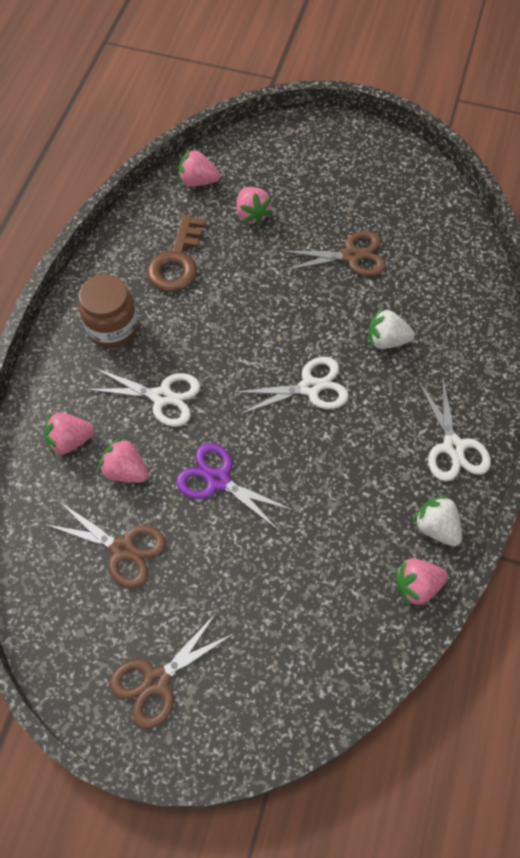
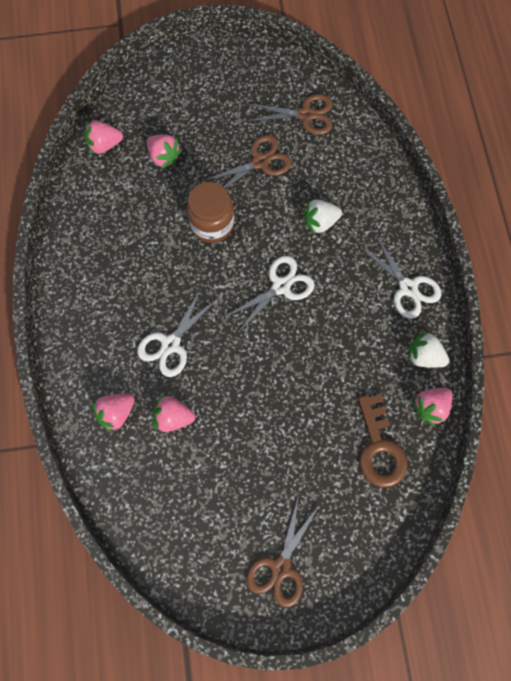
camera: 25 degrees left, 10 degrees up
(112, 328) = (101, 303): brown jar -> brown jar (212, 224)
(123, 549) = (203, 480): brown scissors -> brown scissors (305, 115)
(162, 397) = (170, 344): white scissors -> white scissors turned 135 degrees clockwise
(177, 261) = (124, 223): brown key -> brown key (379, 448)
(218, 480) = (248, 392): purple scissors -> none

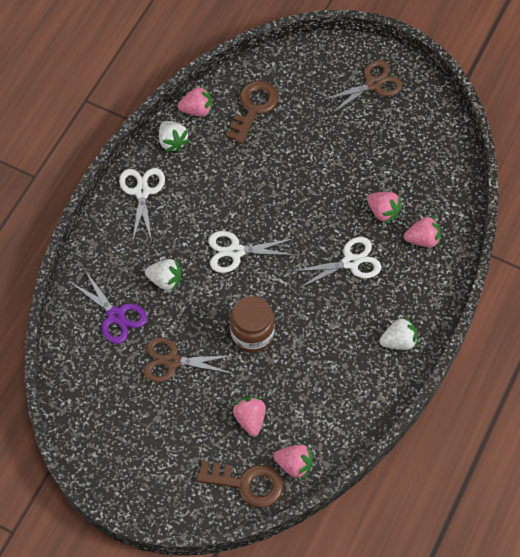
camera: 145 degrees left, 10 degrees down
(80, 297) = (399, 341): none -> white strawberry
(132, 110) = (247, 483): none -> brown key
(305, 115) = (100, 378): brown scissors -> none
(335, 168) = (116, 316): none -> purple scissors

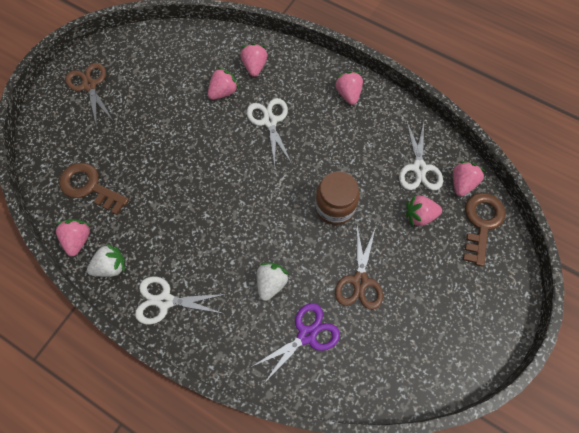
camera: 85 degrees left, 5 degrees up
(235, 251) = (247, 215): white scissors -> white scissors (419, 168)
(399, 341) = (348, 94): white strawberry -> pink strawberry

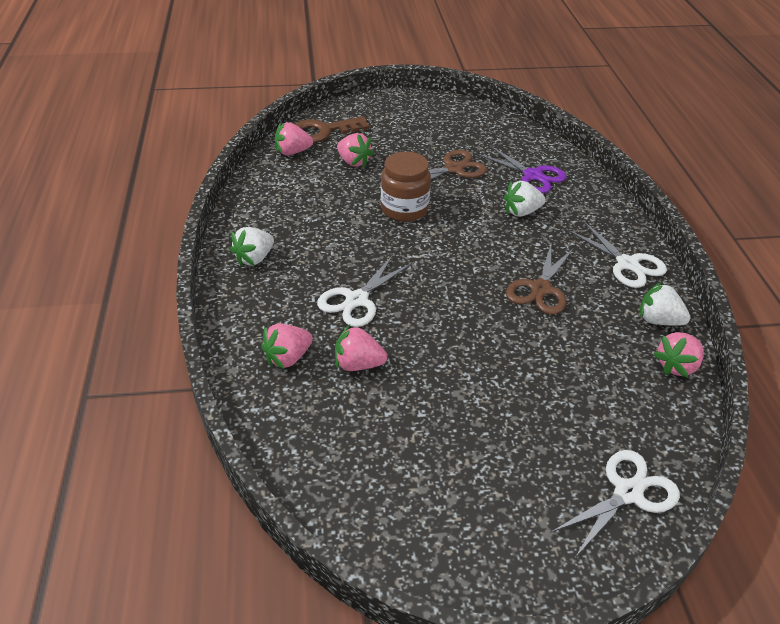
camera: 130 degrees left, 25 degrees down
(89, 187) = (621, 403): brown key -> none
(90, 85) = (505, 527): brown scissors -> brown scissors (540, 289)
(307, 335) = (532, 175): purple scissors -> purple scissors turned 150 degrees counterclockwise
(348, 94) = (254, 258): pink strawberry -> white strawberry
(419, 168) = (302, 179): white scissors -> white scissors (628, 493)

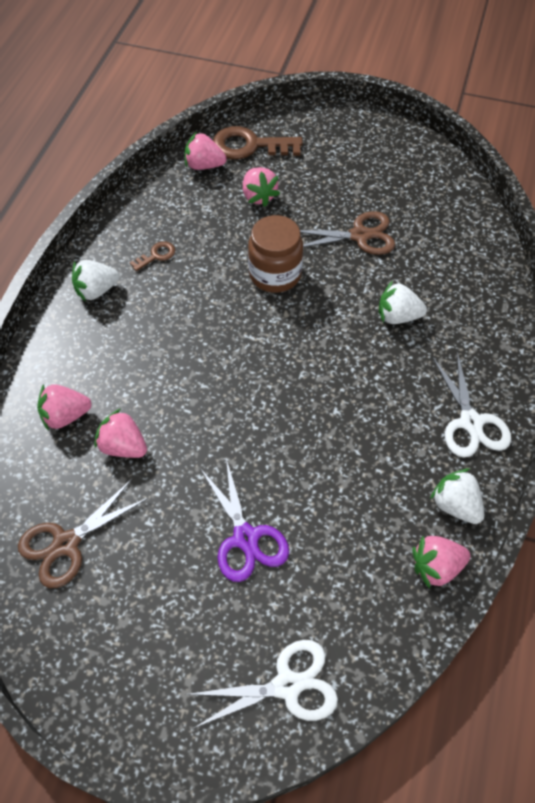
camera: 25 degrees right, 15 degrees up
(292, 221) = (156, 255): none -> brown key
(357, 300) = (163, 372): white scissors -> none
(532, 175) = (442, 270): purple scissors -> purple scissors (245, 538)
(540, 289) = (354, 422): brown scissors -> brown scissors (66, 544)

